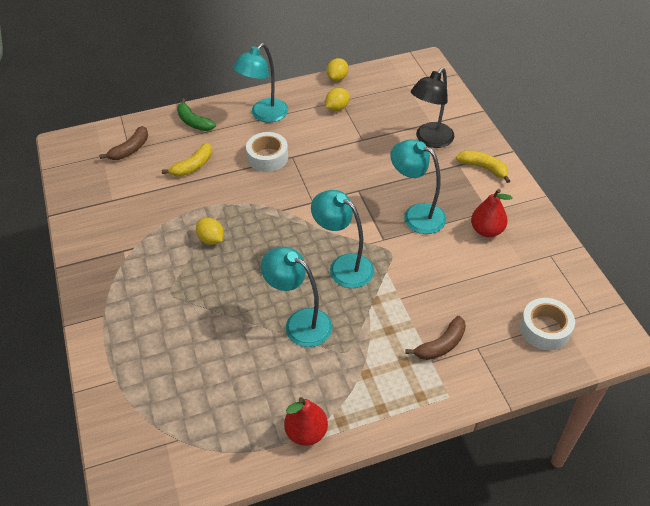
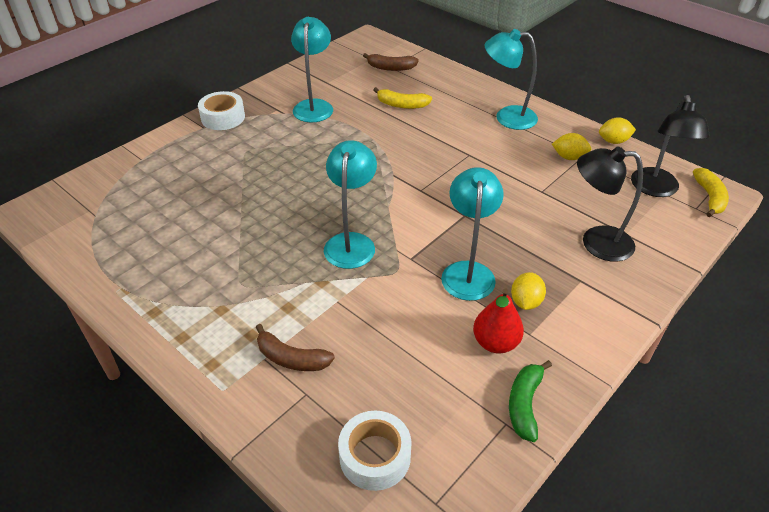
camera: 60 degrees right, 5 degrees down
(194, 122) = (455, 84): green banana -> green banana (525, 404)
(211, 239) = (323, 148): yellow lemon -> yellow lemon (525, 302)
(267, 157) = (453, 140): white tape -> white tape (223, 117)
(300, 323) = (259, 239): turquoise lamp -> turquoise lamp (314, 106)
(306, 432) = (131, 292): red pear -> none
(400, 87) = (655, 189): none -> black lamp
(483, 168) = (598, 305): yellow banana -> yellow banana (709, 197)

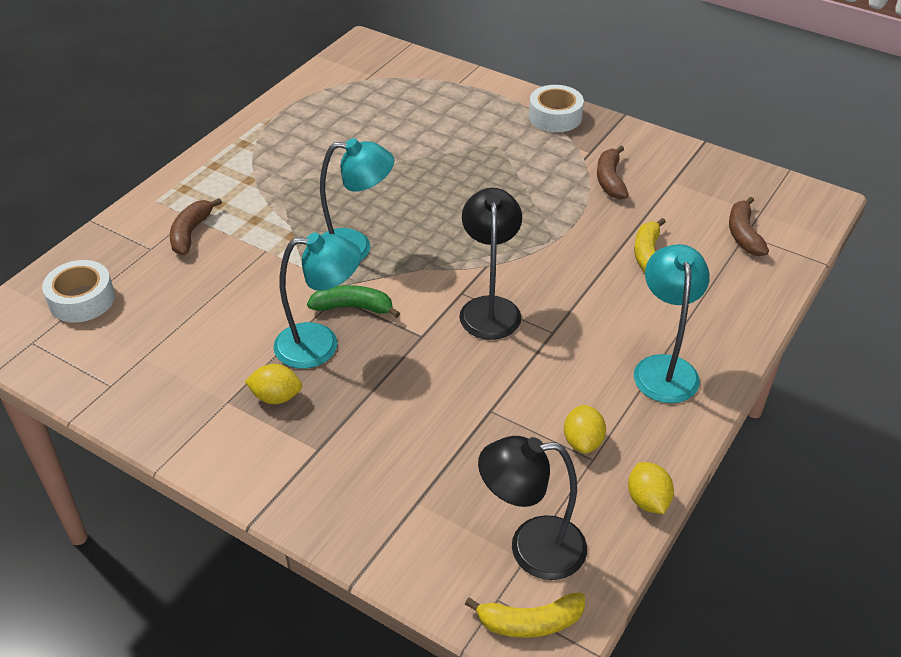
camera: 80 degrees right, 0 degrees up
(314, 106) = (610, 180): turquoise lamp -> brown banana
(495, 343) = (213, 373): red pear -> none
(525, 404) = (132, 399): green banana -> green banana (353, 307)
(596, 242) = (392, 468): black lamp -> black lamp (489, 308)

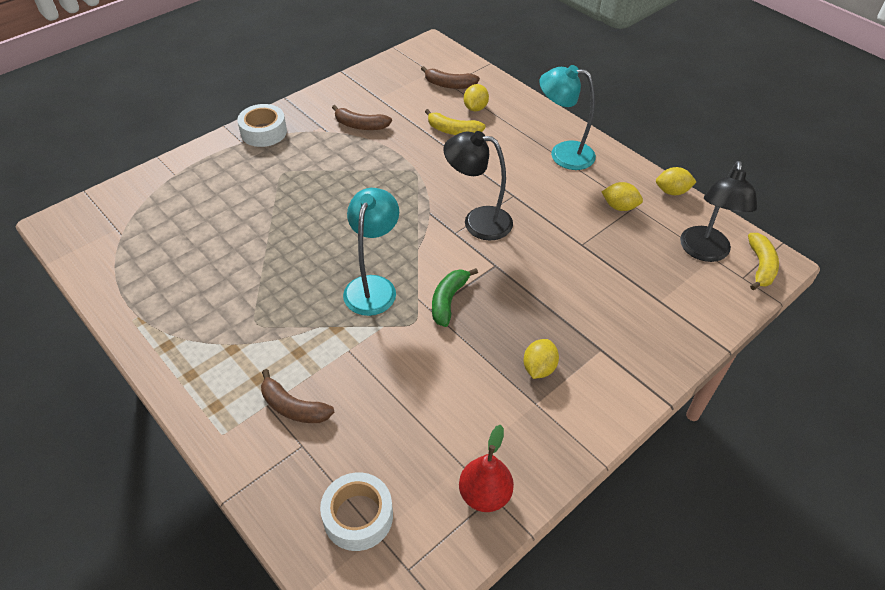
camera: 75 degrees left, 5 degrees up
(111, 379) = (485, 494): none -> red pear
(320, 345) = (486, 329): turquoise lamp -> none
(709, 267) = (475, 108): none -> yellow lemon

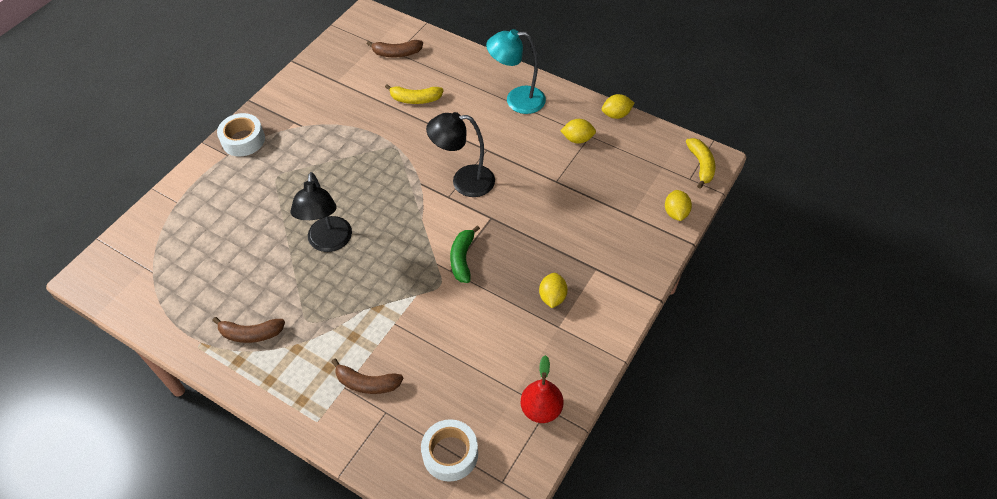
camera: 15 degrees left, 5 degrees up
(360, 125) = (330, 113): brown banana -> brown banana (251, 334)
(373, 286) = (395, 262): turquoise lamp -> none
(475, 108) = (427, 72): yellow lemon -> yellow lemon (675, 213)
(704, 252) = (655, 164): black lamp -> black lamp (329, 242)

